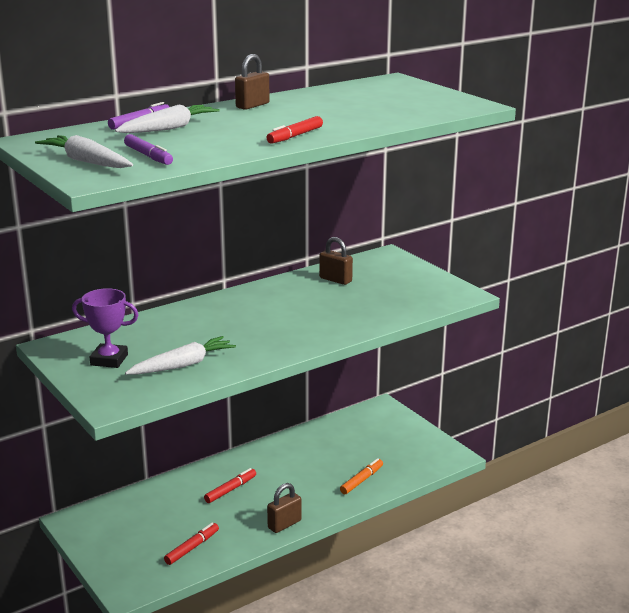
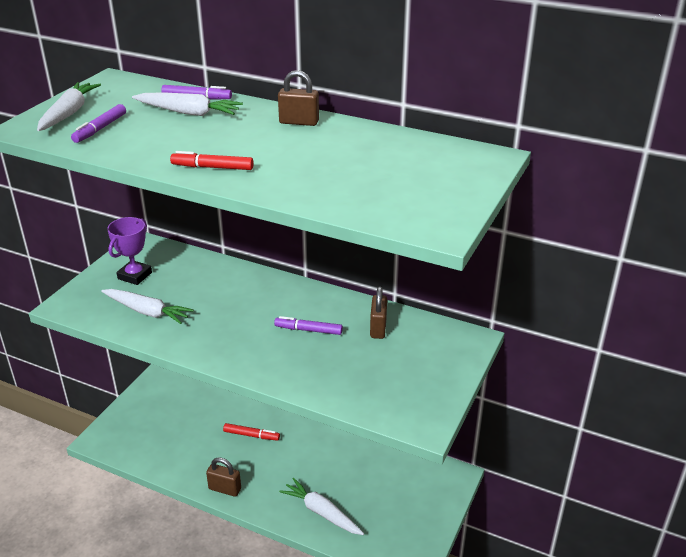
camera: 60 degrees right, 10 degrees up
(109, 360) = (135, 275): purple trophy -> purple trophy turned 45 degrees clockwise
(192, 548) = (164, 449): red marker -> none
(304, 304) = (308, 330): none -> purple marker
(362, 480) = (321, 512): orange marker -> white carrot

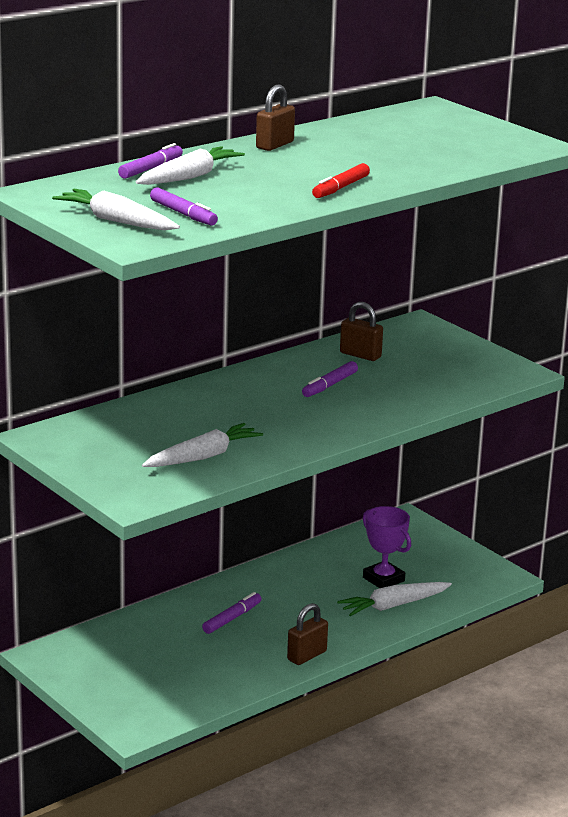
camera: 65 degrees left, 10 degrees down
(135, 275) = (113, 451): purple trophy -> purple trophy (383, 579)
(251, 435) = (232, 618): red marker -> purple marker

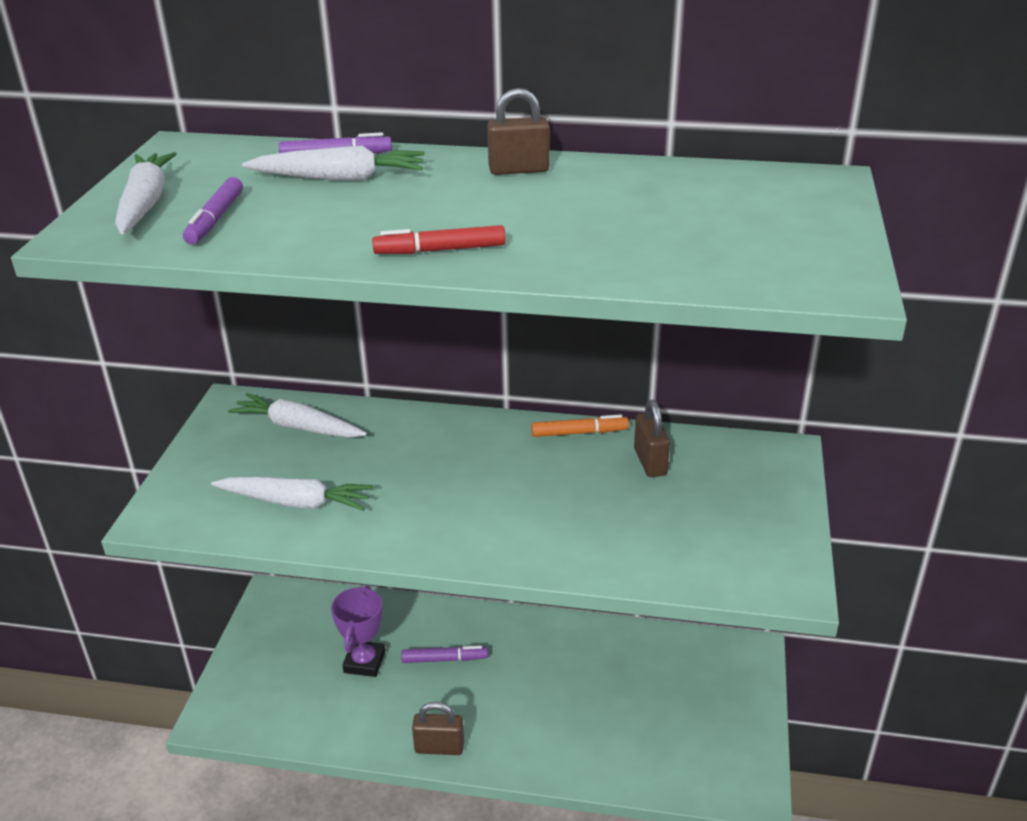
camera: 50 degrees right, 10 degrees up
(295, 359) = (579, 433): none -> orange marker
(329, 385) = (553, 483): purple marker -> none
(383, 579) = (630, 709): purple trophy -> purple trophy (364, 662)
(393, 606) = (594, 747): white carrot -> white carrot (298, 427)

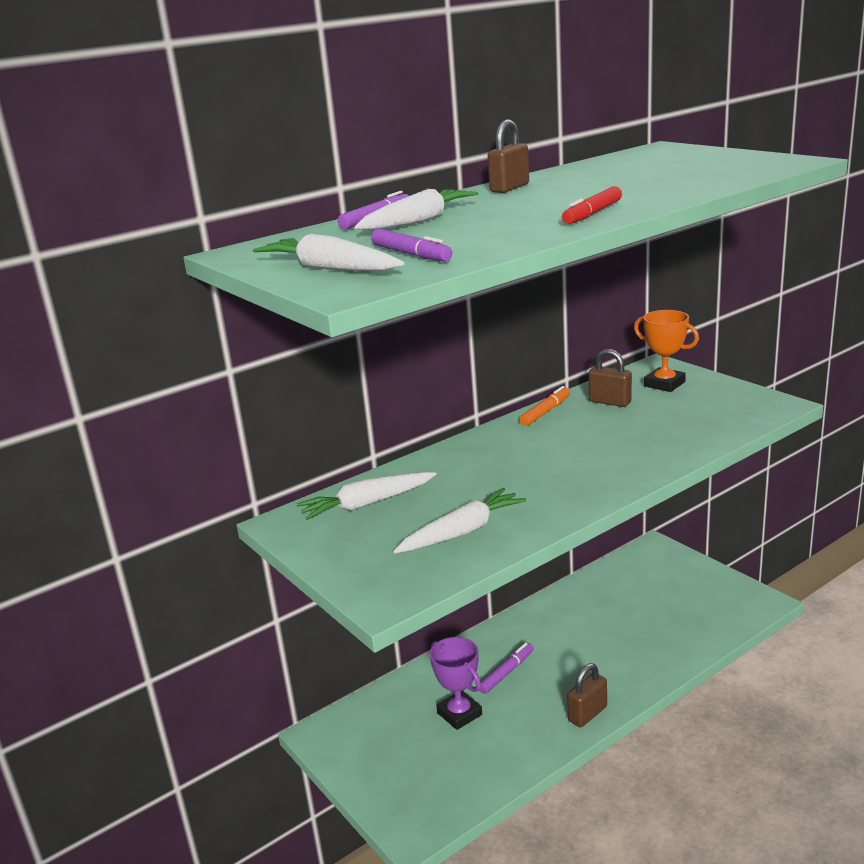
camera: 45 degrees left, 10 degrees down
(740, 478) = (664, 384): none -> orange trophy

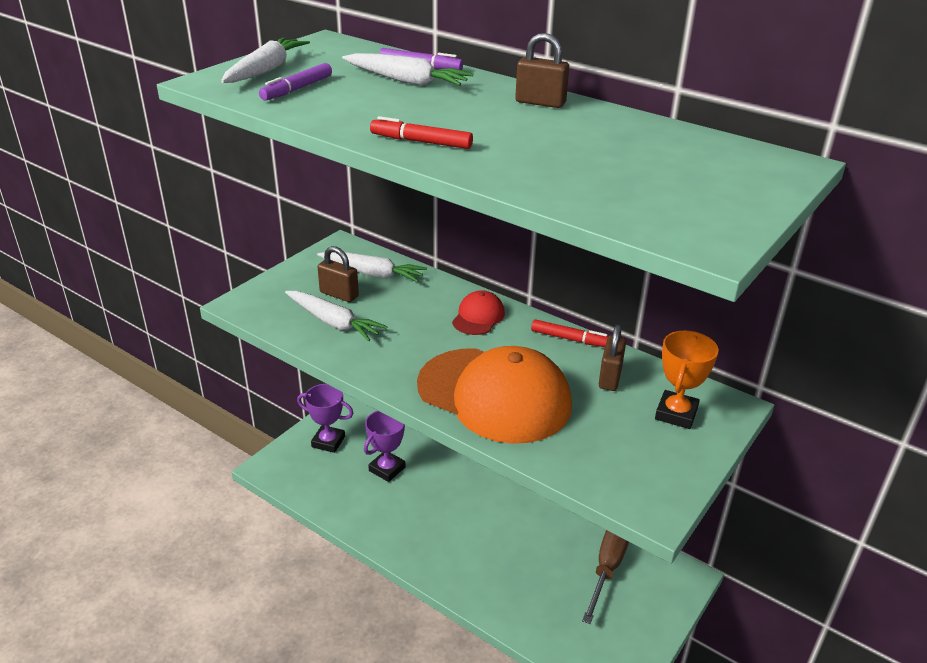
camera: 70 degrees right, 10 degrees up
(367, 504) = (372, 274): white carrot -> white carrot turned 150 degrees clockwise
(388, 764) = (328, 442): none -> purple trophy
(489, 450) = (478, 317): none -> red cap
(507, 672) = (443, 488): purple marker -> none
(545, 412) = (570, 339): orange marker -> red marker
(587, 714) = (401, 547): brown padlock -> brown padlock (339, 294)
(624, 452) = (494, 395): none -> orange cap
(638, 584) = (607, 567): none -> brown screwdriver

